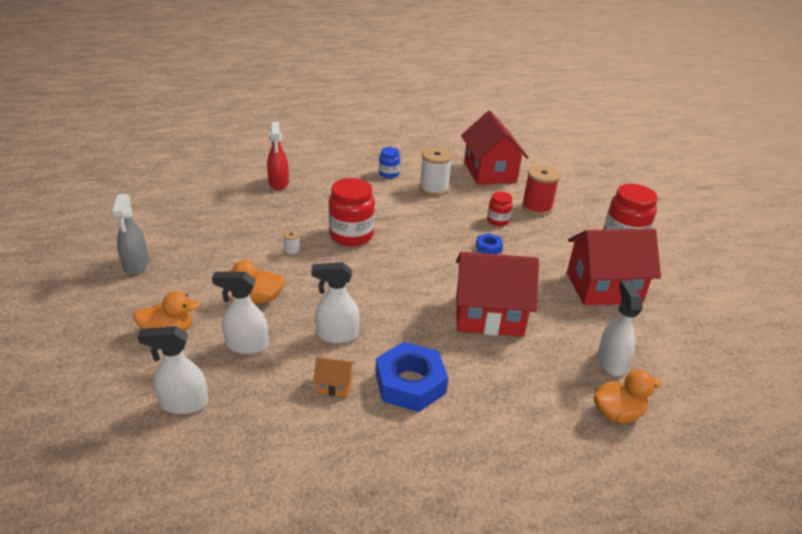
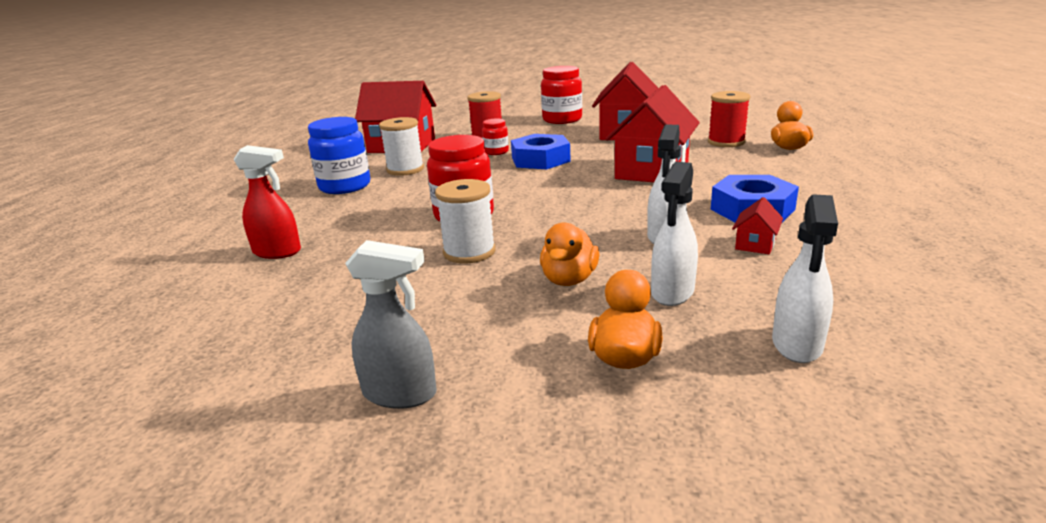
camera: 65 degrees left, 10 degrees down
(292, 251) = (469, 252): white spool -> white spool, size x2.23
(334, 385) = (755, 244): orange house -> red house
(389, 174) = (345, 186): blue jar -> blue jar, size x1.85
(488, 247) = (540, 160): blue nut -> blue nut, size x2.03
(610, 362) = (726, 142): white spray bottle -> red spool

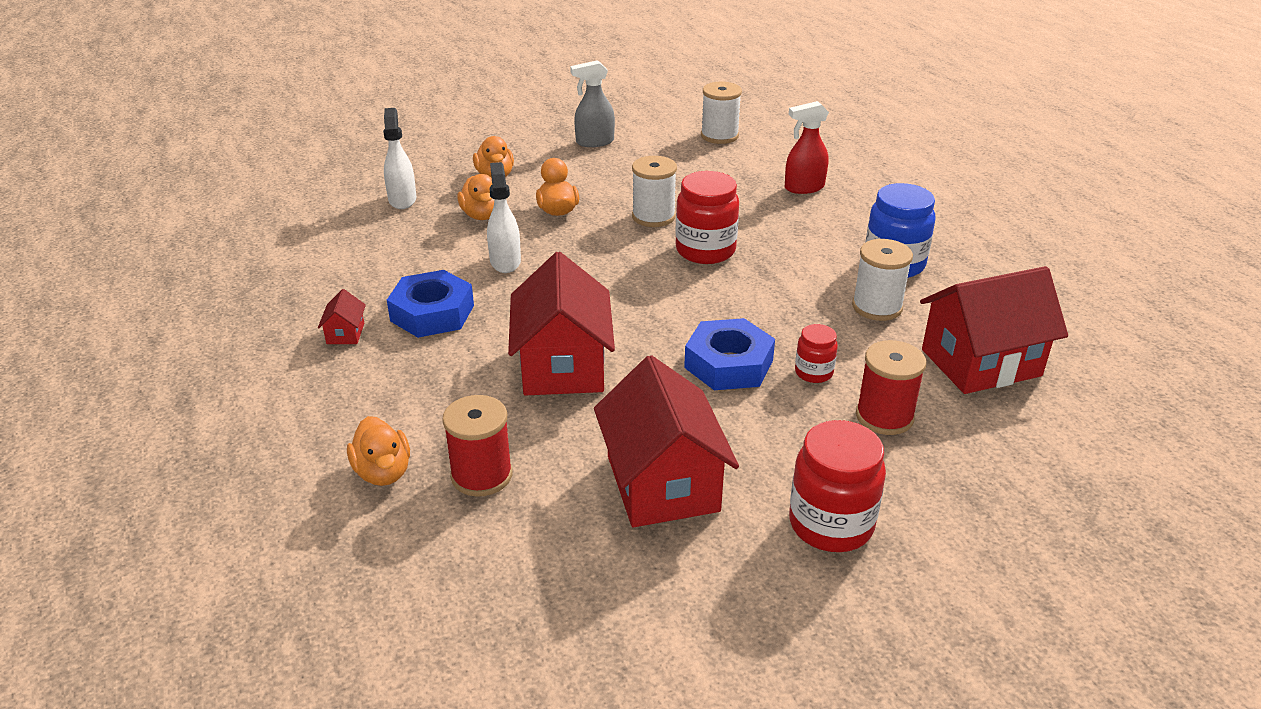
camera: 150 degrees right, 10 degrees up
(212, 351) = (719, 136): none -> white spool
(672, 292) = (482, 215): white spray bottle -> orange duck
(755, 244) = (428, 268): red house -> red house (345, 333)

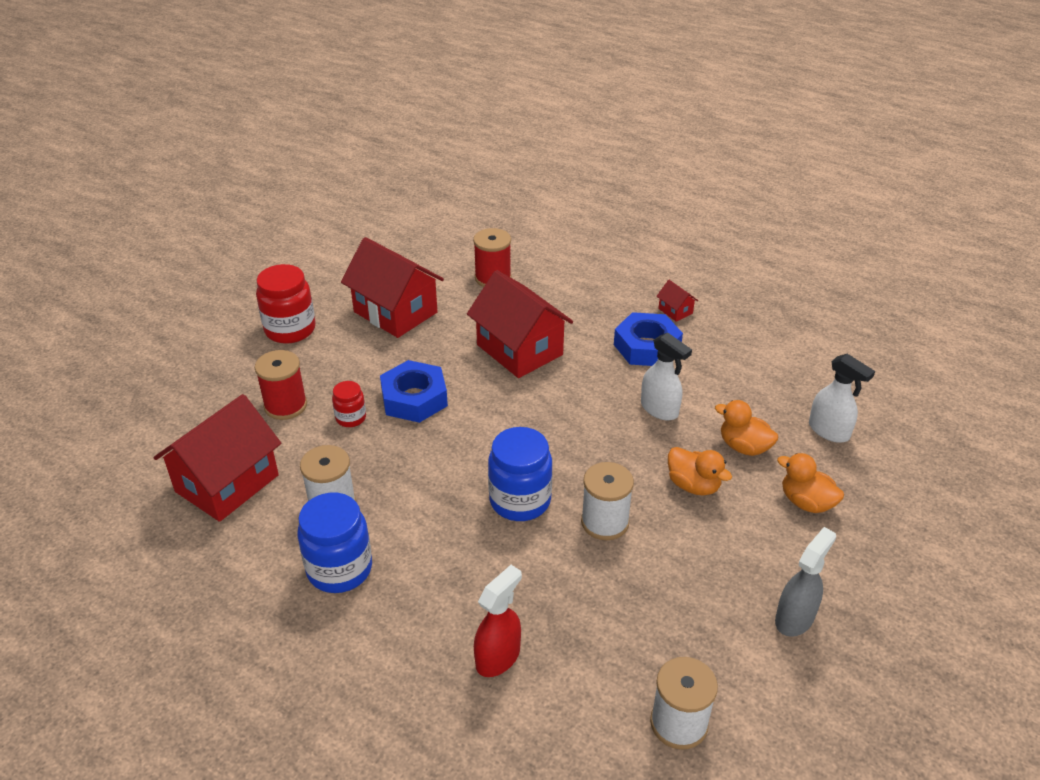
camera: 145 degrees right, 5 degrees up
(383, 472) = (542, 260): orange duck -> none
(705, 250) = (520, 500): red jar -> blue jar

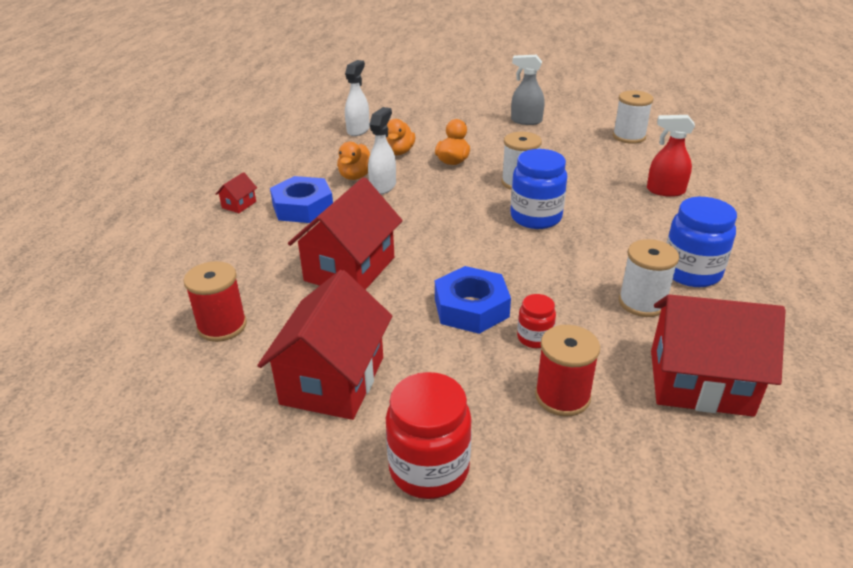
camera: 115 degrees left, 5 degrees down
(806, 502) = (433, 128): orange duck -> orange duck (355, 176)

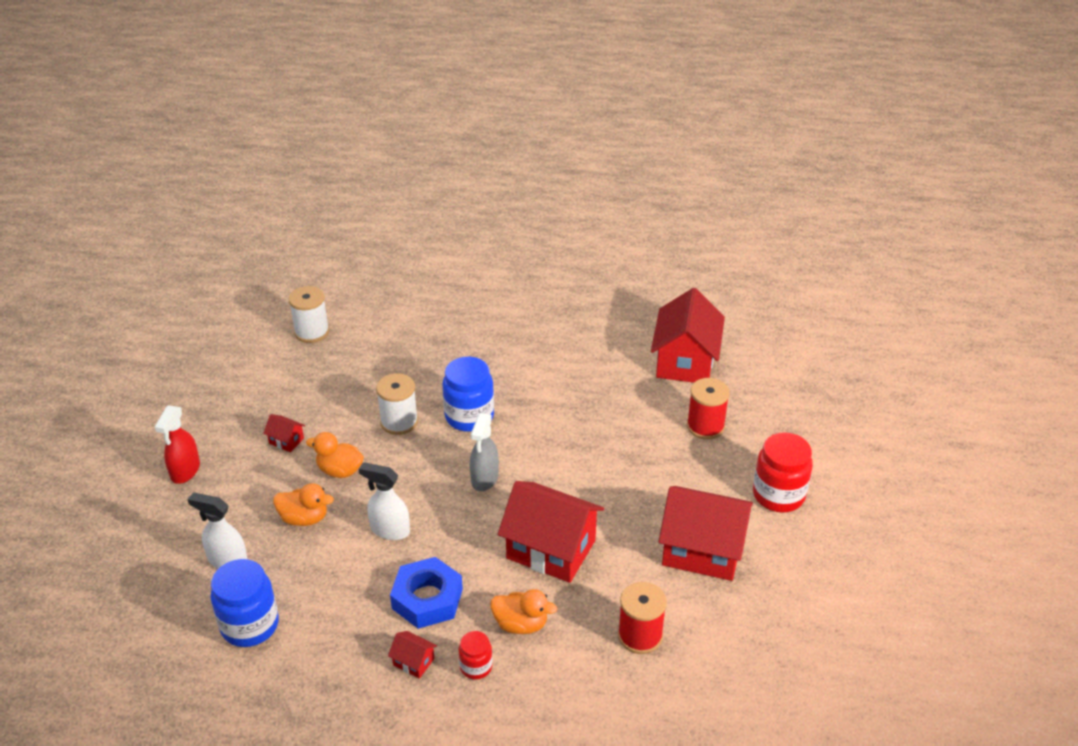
camera: 90 degrees left, 5 degrees up
(355, 176) = (360, 556): orange duck -> orange duck (521, 624)
(471, 308) = (608, 467): blue nut -> none
(485, 138) = (286, 441): none -> red house
(526, 121) = (247, 404): grey spray bottle -> grey spray bottle (484, 479)
(534, 338) = (645, 434): red jar -> red jar (476, 667)
(642, 303) = (600, 372): white spool -> none
(665, 191) = (431, 329): red spray bottle -> red spray bottle (185, 471)
(691, 272) = (561, 340): blue jar -> blue jar (250, 625)

